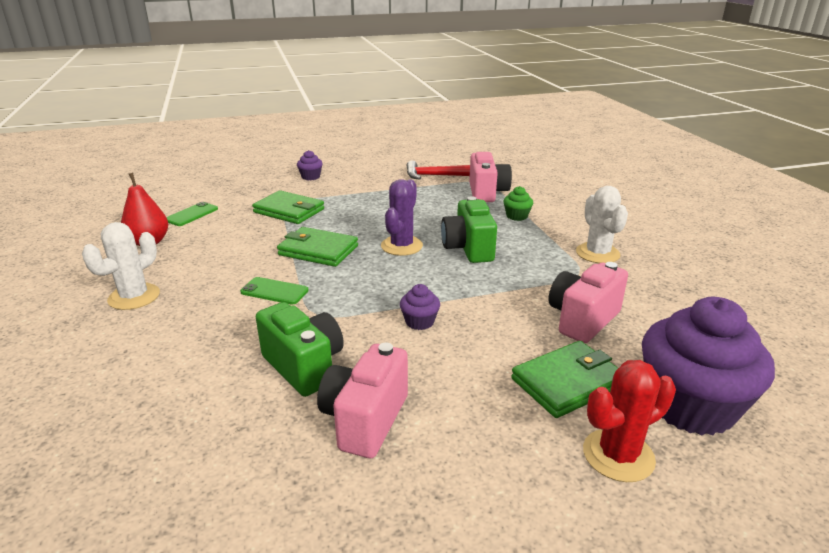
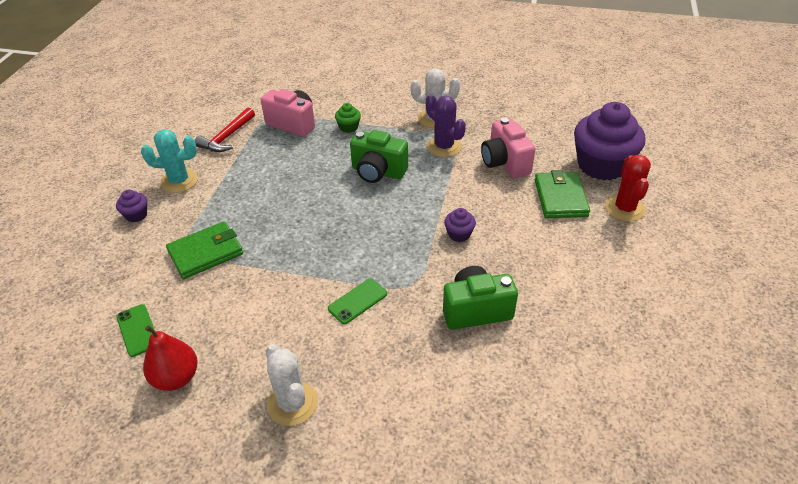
camera: 60 degrees left, 15 degrees up
(318, 250) = (308, 255): green wallet -> none
(362, 177) = (179, 181): none -> turquoise cactus
(365, 420) = (549, 296): pink camera -> none
(401, 246) = (343, 204): purple cactus -> purple cactus (444, 147)

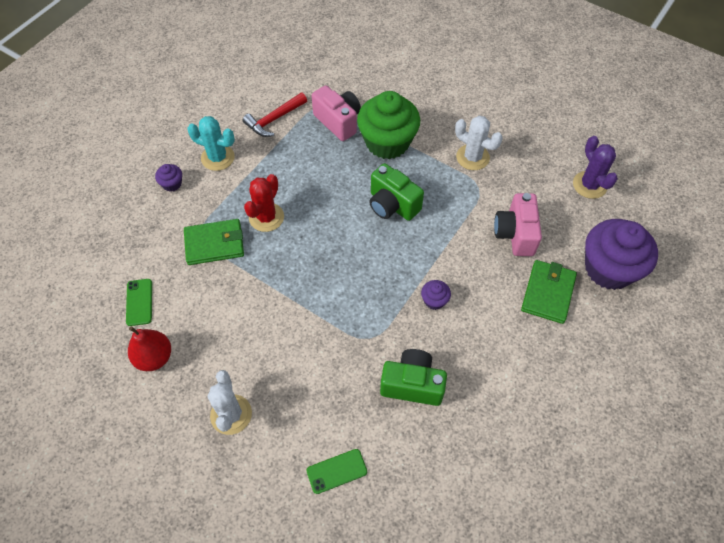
camera: 20 degrees right, 15 degrees up
(348, 127) = (387, 142): green cupcake -> green cupcake, size x2.39
(357, 301) = (318, 338): green phone -> green phone (336, 471)
(444, 147) = (466, 195): purple cactus -> purple cactus (589, 185)
(624, 208) = (603, 326): red cactus -> red cactus (266, 217)

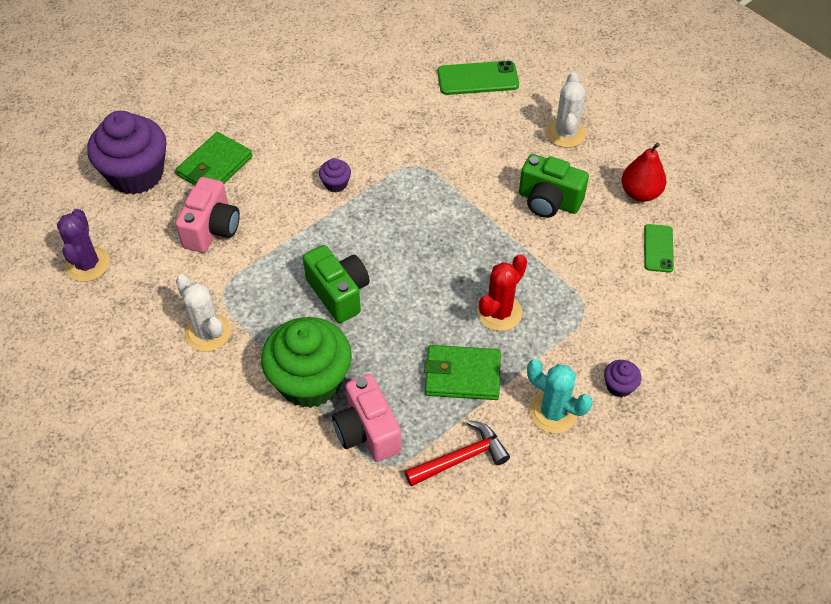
camera: 165 degrees left, 5 degrees down
(214, 244) = (568, 294): green wallet -> green wallet (462, 375)
(336, 471) = (478, 78): green phone -> green phone, size x1.56
(412, 384) = (388, 122): green camera -> green camera (548, 201)

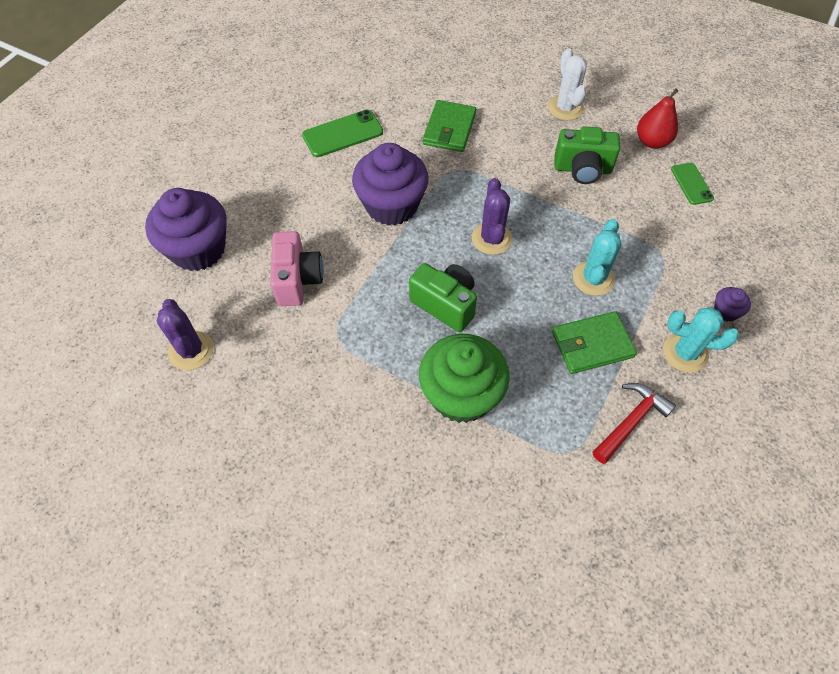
camera: 20 degrees left, 5 degrees up
(208, 333) = (342, 380): white cactus -> none
(215, 166) = (271, 220): green wallet -> green wallet (449, 129)
(336, 184) = (391, 205): purple cupcake -> purple cupcake, size x2.39
(367, 431) = (537, 425): pink camera -> none
(417, 244) = (491, 239): none -> purple cactus
(478, 78) = (468, 81): green phone -> green phone (343, 134)
(499, 312) = (593, 278): red cactus -> turquoise cactus

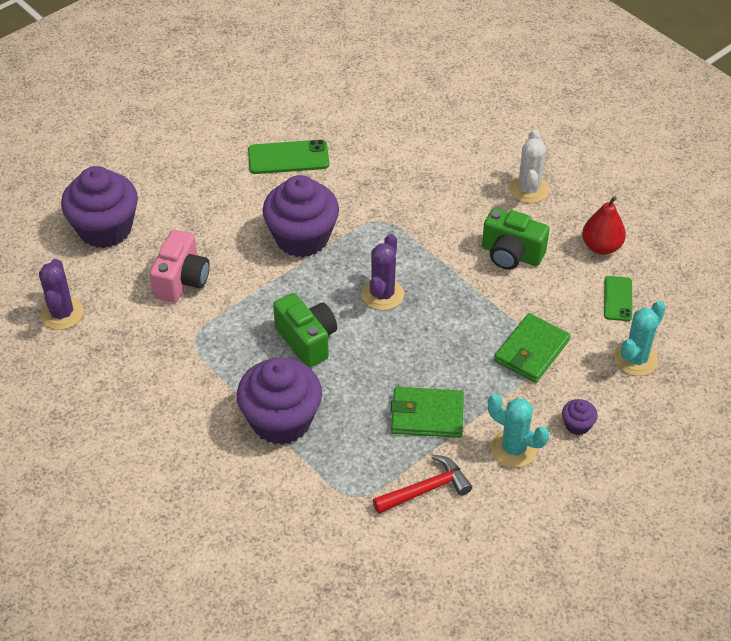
camera: 20 degrees right, 10 degrees down
(449, 129) = (396, 180): green wallet -> green wallet (531, 351)
(461, 395) = (281, 420): green cupcake -> purple cupcake
(593, 278) = (462, 358): turquoise cactus -> turquoise cactus (635, 359)

